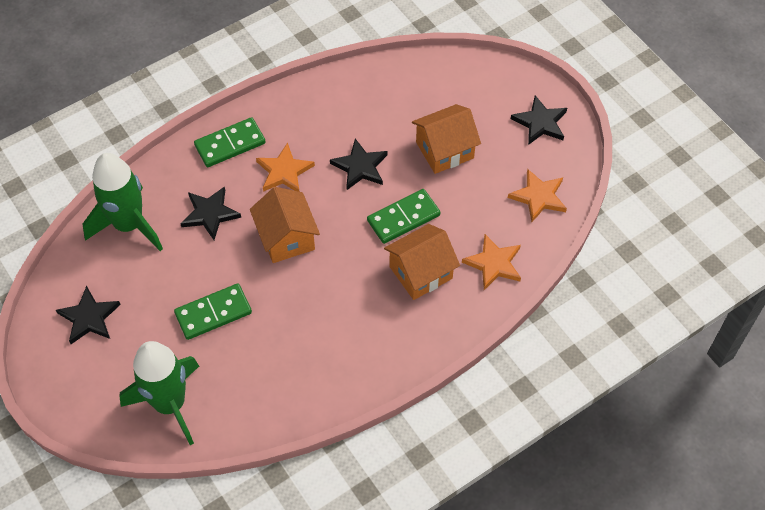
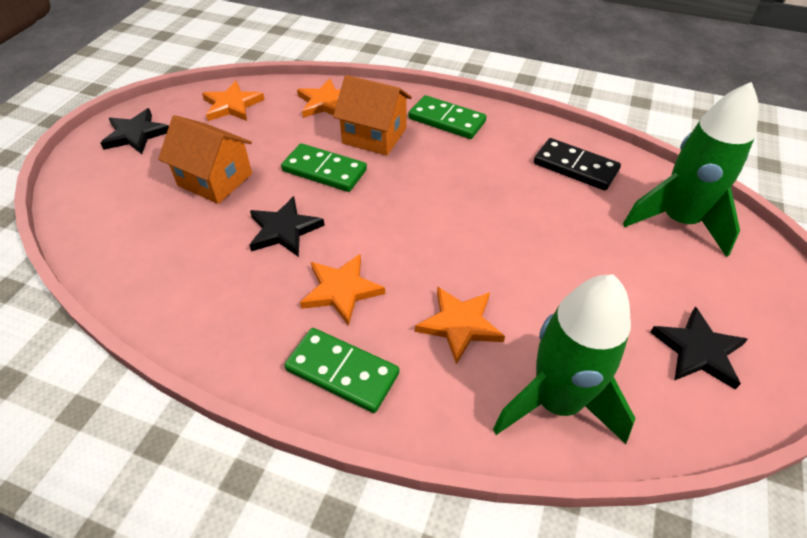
camera: 125 degrees left, 10 degrees down
(210, 214) = (460, 325): black star -> orange star
(213, 313) = (564, 246): green domino -> green domino (446, 120)
(273, 385) = (575, 167): none -> black domino
(286, 238) = (425, 240): orange house -> none

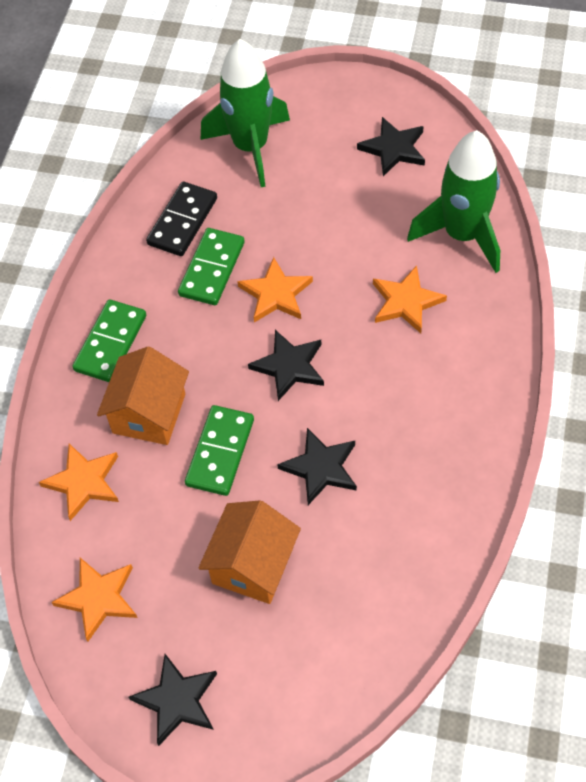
camera: 95 degrees left, 10 degrees up
(341, 290) = (388, 398): orange star -> orange star (275, 294)
(342, 371) = (473, 379): green domino -> green domino (212, 269)
(398, 221) = (289, 366): none -> black star

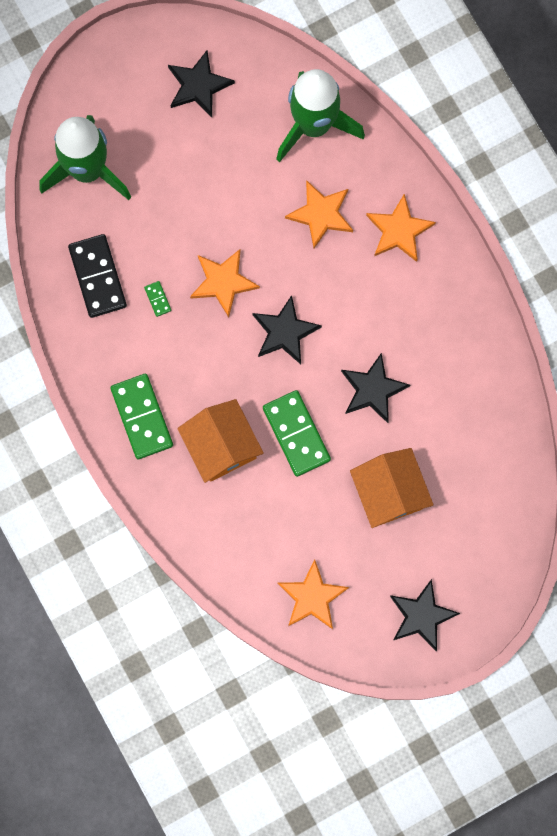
camera: 45 degrees left, 20 degrees up
(83, 482) = (225, 531): orange star -> orange star (399, 230)
(212, 269) = (157, 299): green domino -> green domino, size x0.42

